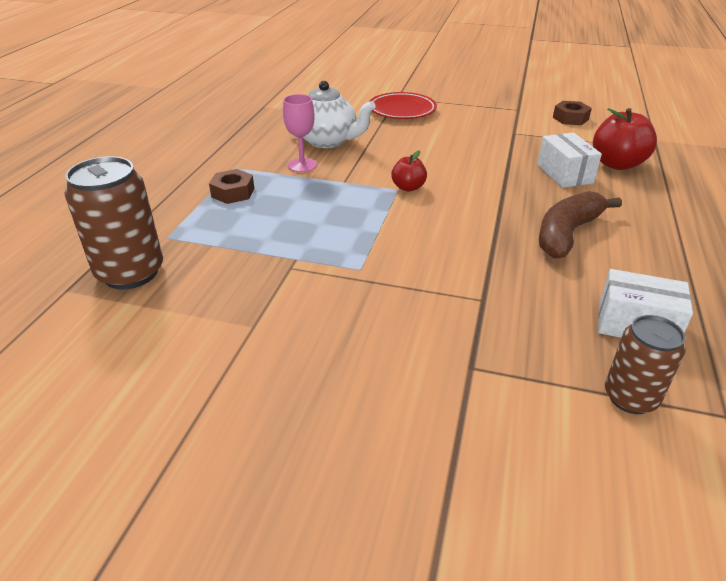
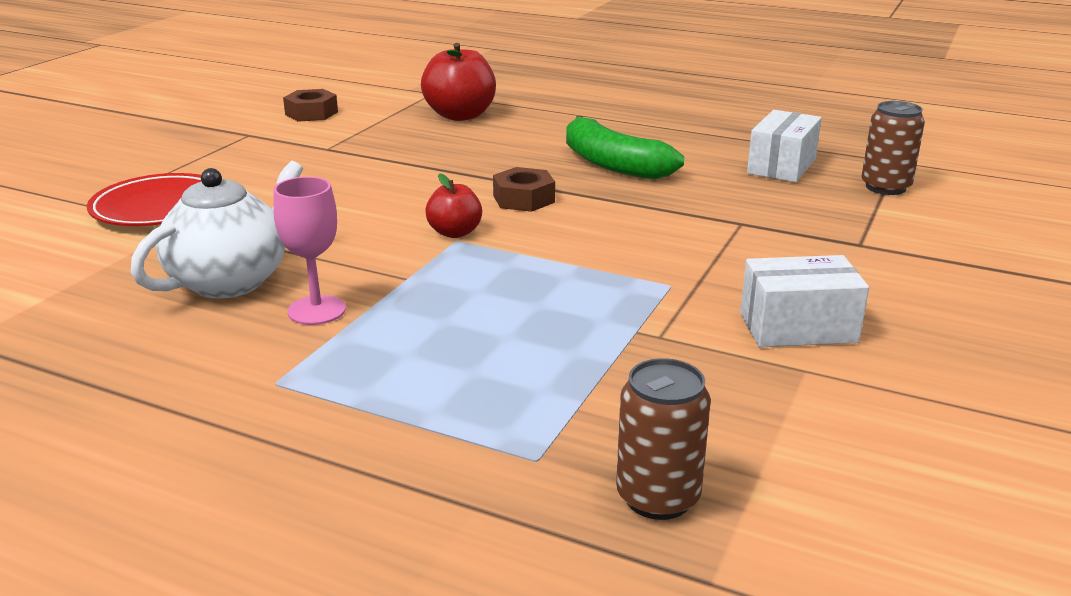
camera: 80 degrees left, 10 degrees down
(130, 273) = (658, 497): brown can -> brown can, size x0.62
(233, 192) = (387, 385): brown nut -> brown nut (523, 199)
(564, 174) = (469, 142): white box -> white box (798, 328)
(567, 234) = (612, 164): brown banana -> green banana

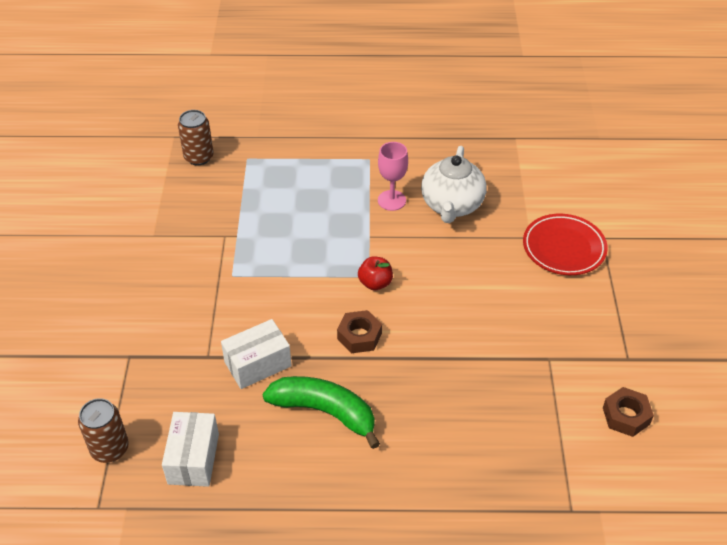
camera: 155 degrees right, 20 degrees up
(460, 115) = (502, 462): red apple -> none
(798, 328) = (160, 262): white box -> white box (258, 364)

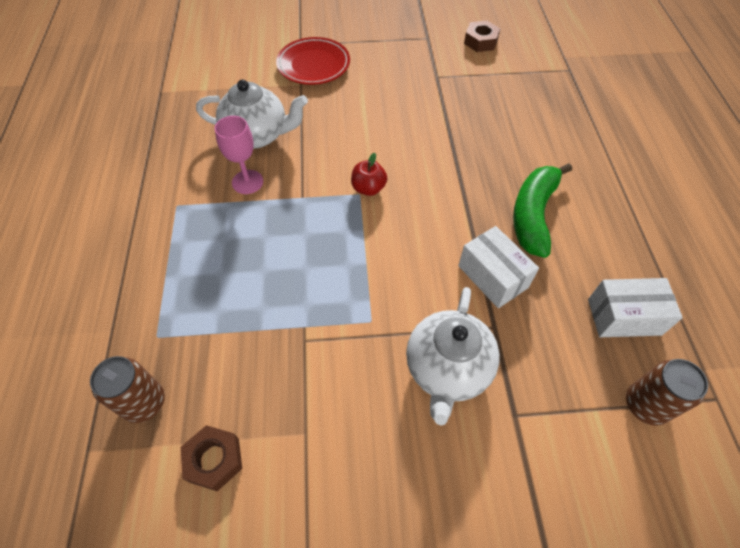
camera: 95 degrees left, 10 degrees up
(178, 319) = (447, 369): none -> white teapot
(359, 336) = (438, 196): brown nut -> brown nut (214, 460)

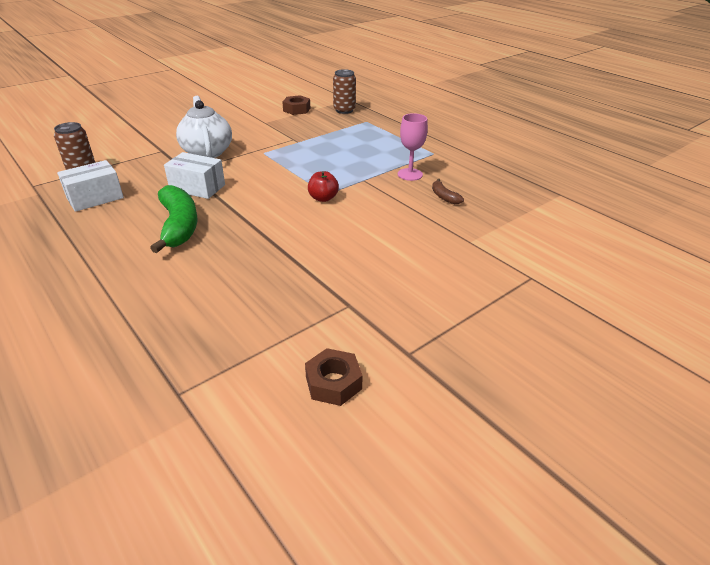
camera: 145 degrees right, 20 degrees down
(257, 135) = (444, 197): white teapot -> brown banana
(313, 65) = (485, 262): red plate -> none

